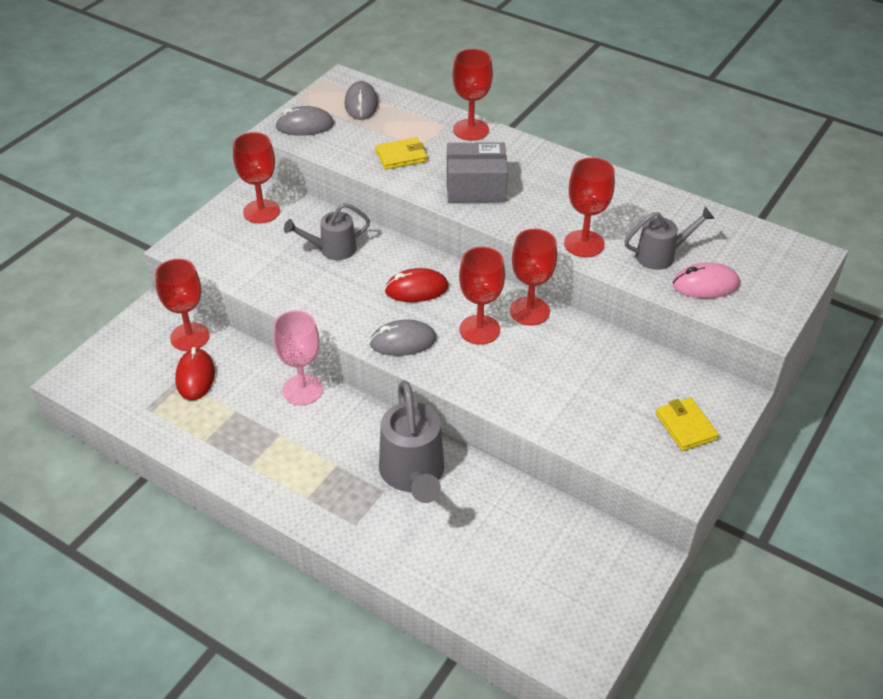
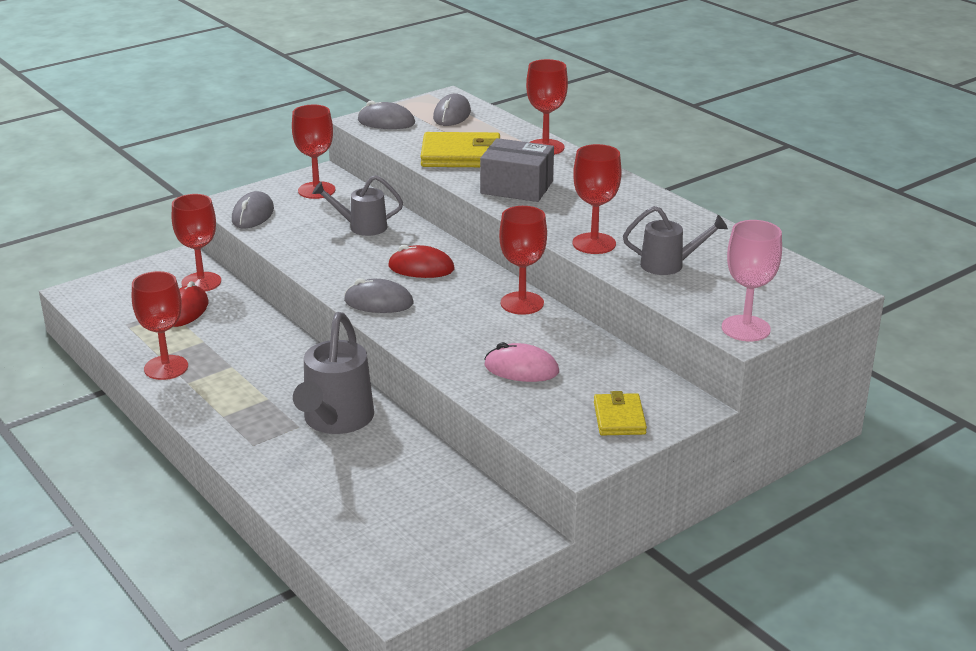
camera: 20 degrees right, 15 degrees down
(218, 257) = (253, 215): none -> grey mouse
(302, 390) = (276, 338): pink goblet -> pink goblet (745, 328)
(401, 156) = (461, 155): yellow wallet -> yellow wallet, size x1.67
(479, 330) = (460, 307): red goblet -> red goblet (166, 367)
(705, 285) = (699, 294): pink mouse -> pink mouse (521, 369)

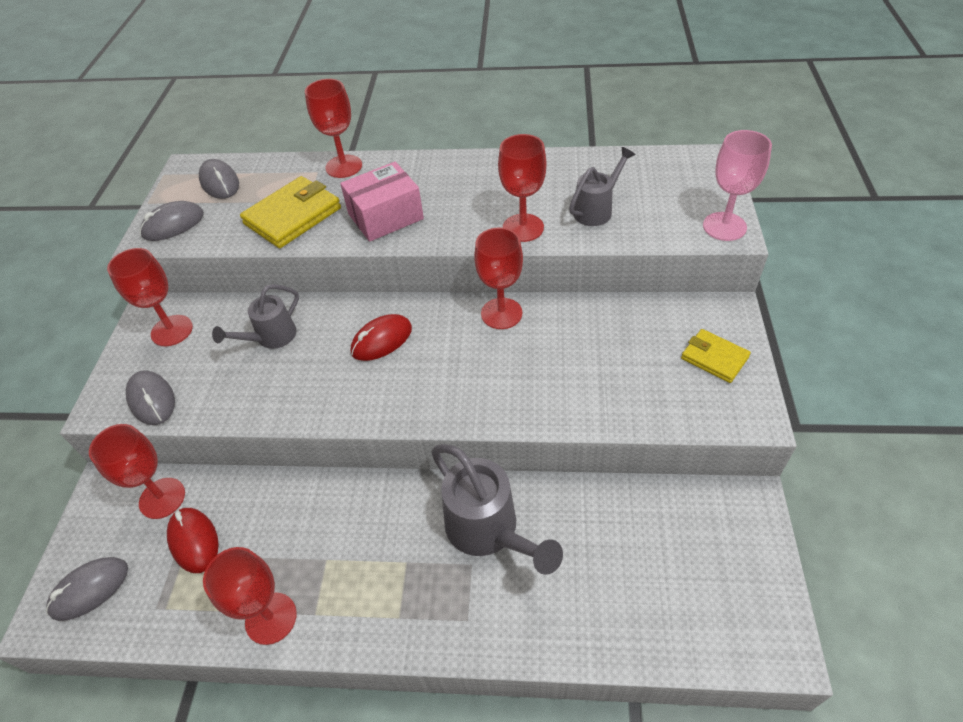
camera: 45 degrees left, 20 degrees up
(378, 302) = (404, 400): grey mouse -> grey mouse (90, 589)
(517, 187) = (385, 216): grey box -> pink box
(521, 369) = (596, 372): pink mouse -> none

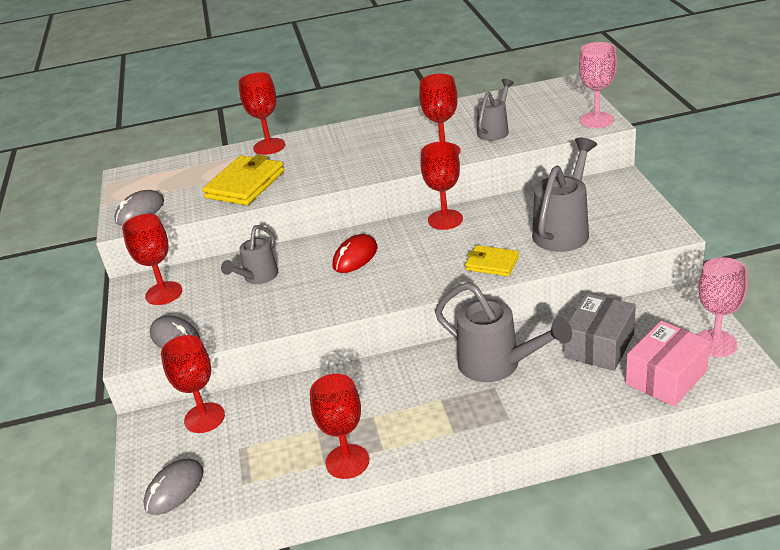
camera: 15 degrees left, 15 degrees down
(194, 541) = (251, 435): red mouse -> none
(220, 183) = (164, 178): grey mouse -> none
(385, 216) = (326, 168): pink box -> pink box (666, 377)
(615, 543) = (599, 345): none -> grey box
(629, 372) = (564, 230): none -> grey watering can
(714, 358) = (623, 208): yellow wallet -> yellow wallet (492, 263)
(757, 589) = (715, 343): none -> pink goblet

